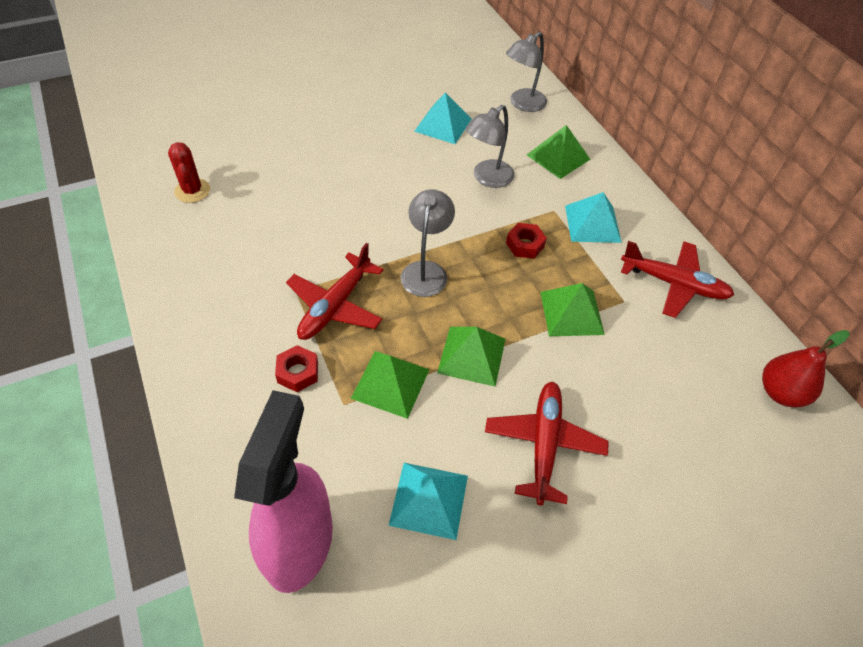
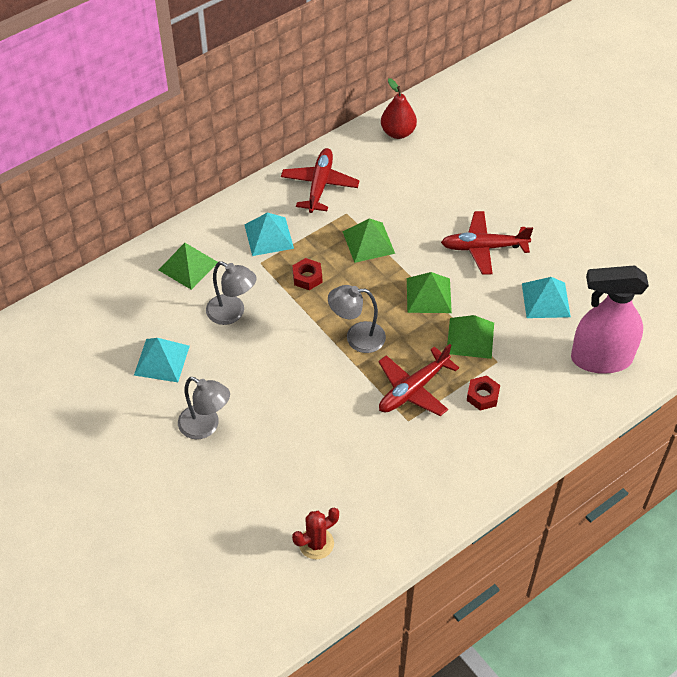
camera: 100 degrees left, 0 degrees up
(335, 306) = (413, 389): red plane -> red plane turned 120 degrees clockwise
(522, 104) = (113, 301): grey lamp -> grey lamp (205, 426)

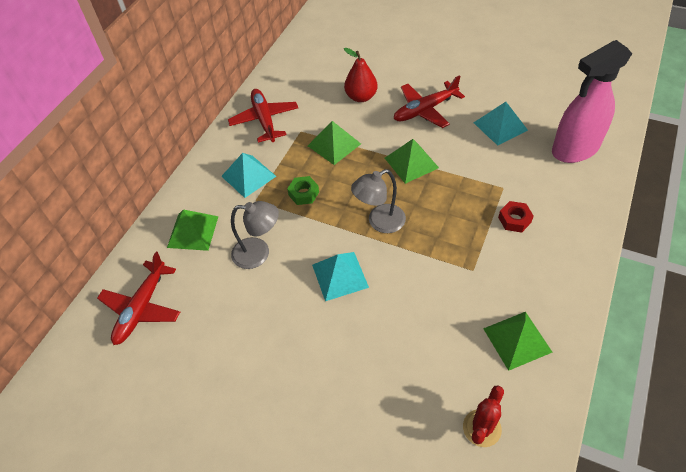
camera: 25 degrees left, 0 degrees up
(161, 360) = (220, 327): turquoise pyramid -> turquoise pyramid (340, 276)
(205, 426) = (301, 369): grey lamp -> none
(307, 277) = (303, 193): red nut -> green nut
(398, 132) = (299, 59): red pear -> red pear (361, 97)
(413, 389) = (457, 241): red plane -> red plane (142, 308)
(470, 338) = (468, 179): green pyramid -> green pyramid (517, 340)

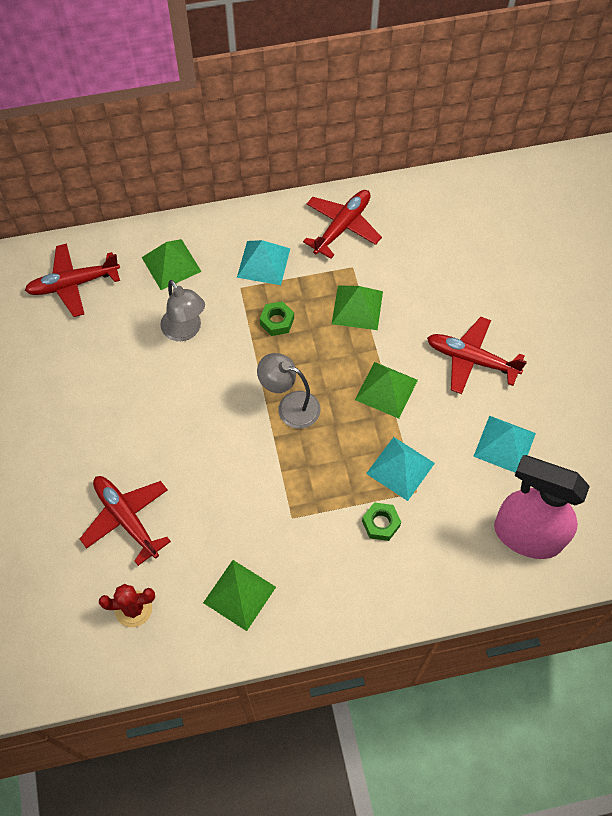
camera: 50 degrees right, 10 degrees up
(340, 276) = (207, 410): turquoise pyramid -> turquoise pyramid (400, 468)
(361, 97) = (442, 289): red pear -> none
(393, 387) = (127, 519): none -> red plane
(514, 220) = (381, 523): red nut -> green nut

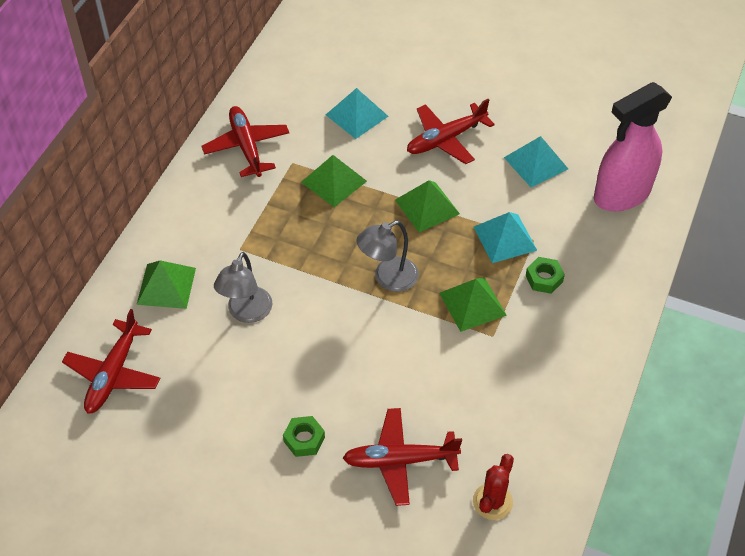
camera: 55 degrees left, 10 degrees down
(185, 331) = (246, 313): grey lamp -> grey lamp turned 105 degrees clockwise
(239, 594) = (536, 412): green pyramid -> green pyramid (472, 304)
(263, 262) = (230, 219): turquoise pyramid -> turquoise pyramid (357, 115)
(277, 321) = (298, 242): green nut -> green nut (304, 439)

